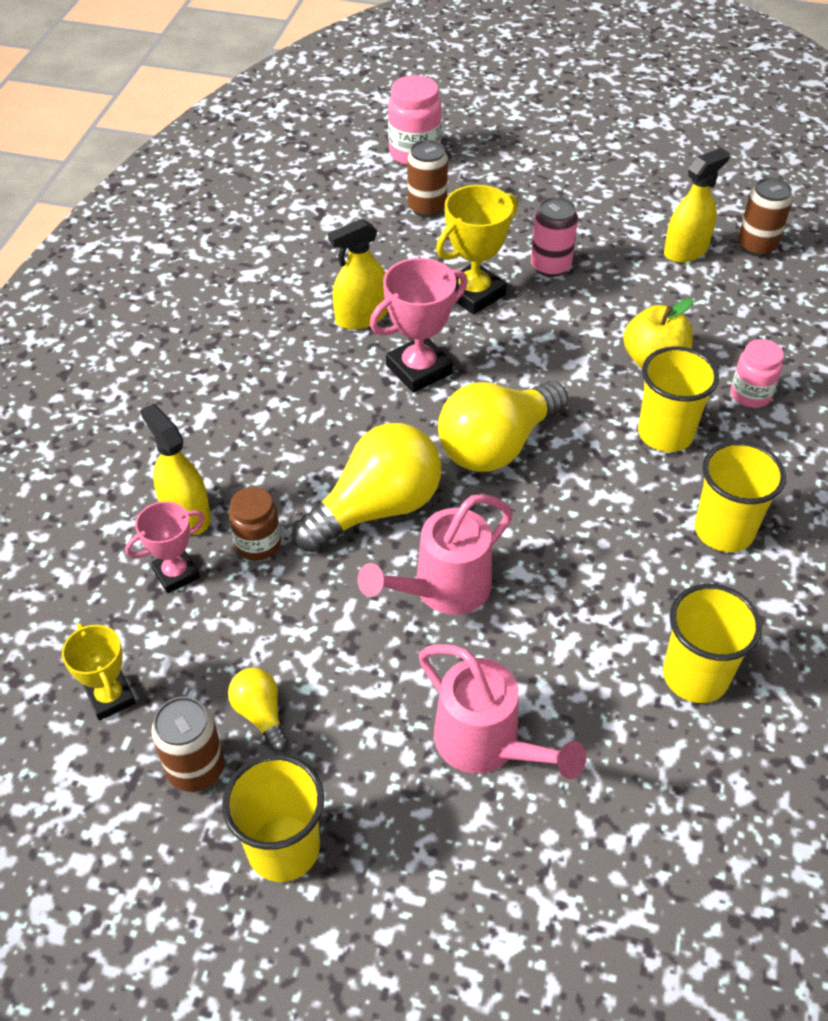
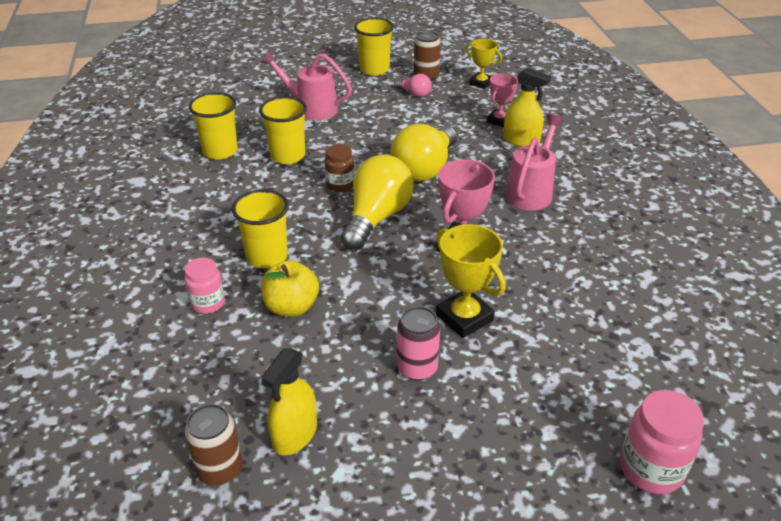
camera: 155 degrees right, 10 degrees down
(258, 544) = (472, 140): brown jar -> brown jar (340, 185)
(261, 714) = (414, 94): yellow light bulb -> pink light bulb
(361, 317) = (533, 270): yellow spray bottle -> none
(427, 207) = (574, 395): brown can -> none
(443, 589) = (364, 148): pink watering can -> pink watering can (531, 192)
(474, 294) = (464, 317): yellow trophy -> yellow trophy turned 60 degrees counterclockwise
(724, 531) = (215, 213): yellow cup -> yellow cup (287, 156)

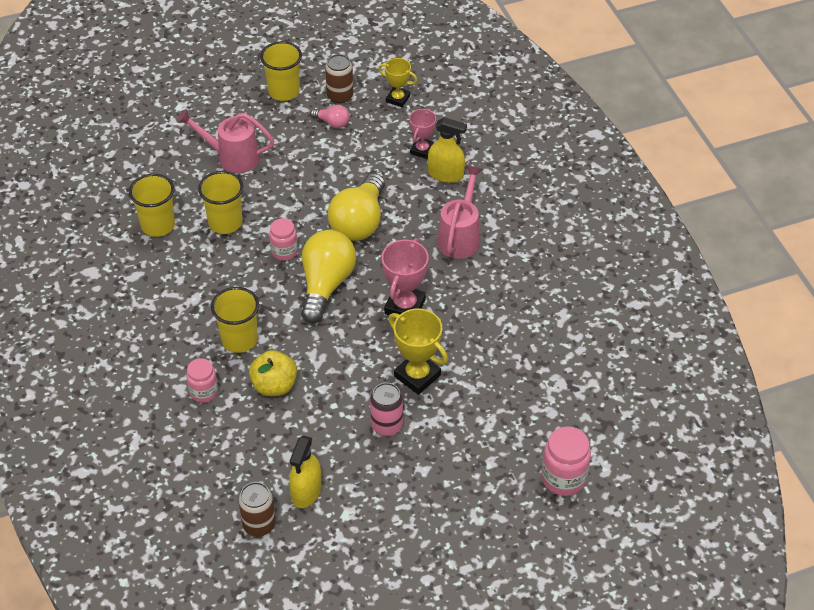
camera: 10 degrees left, 10 degrees up
(340, 185) = (284, 252): brown jar -> pink jar

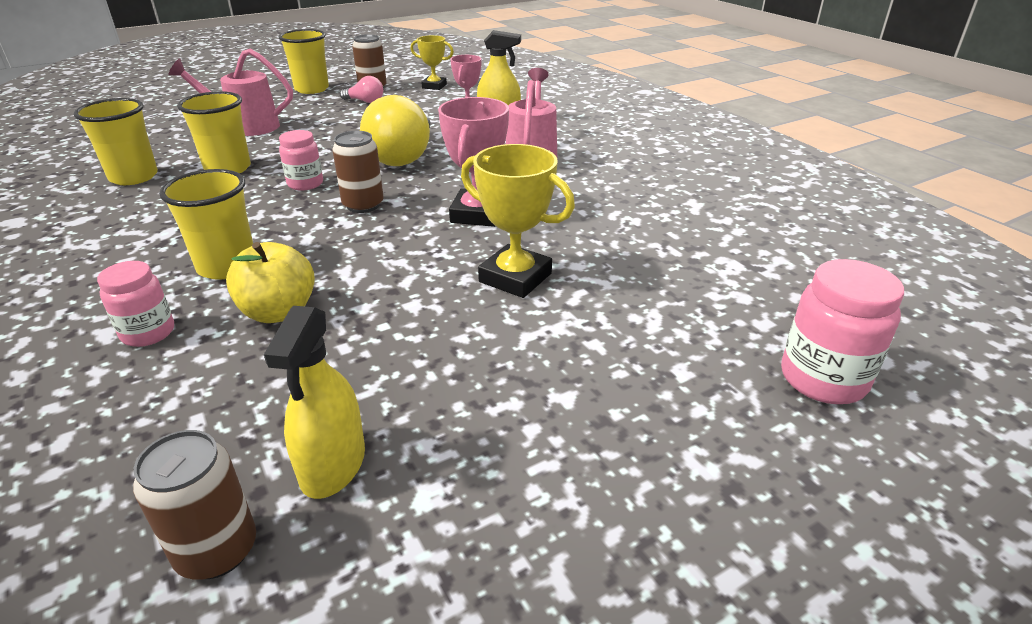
camera: 10 degrees left, 15 degrees down
(326, 285) = (363, 205): yellow light bulb -> brown can
(386, 425) = (480, 341): pink can -> none

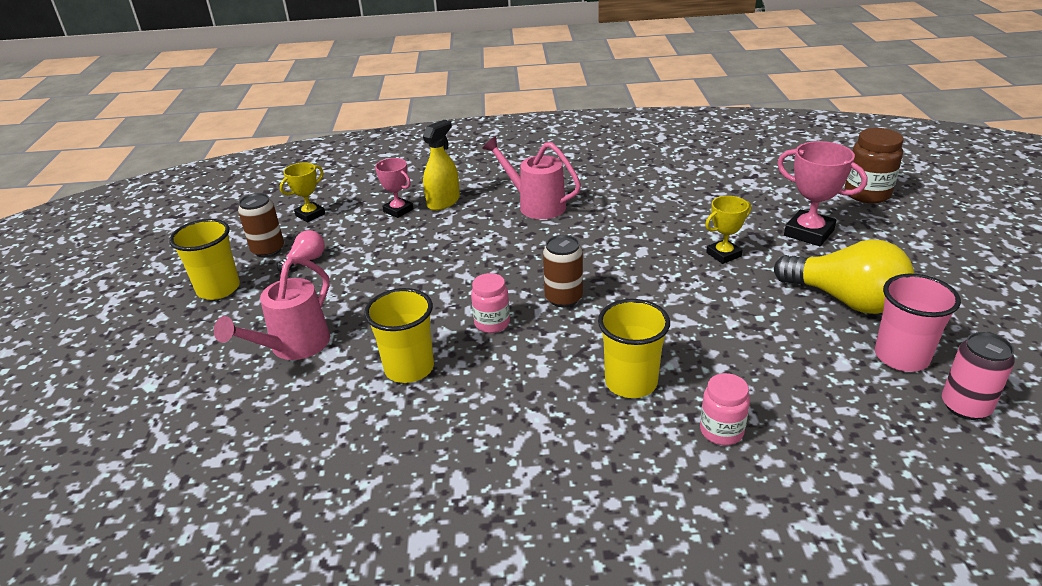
camera: 60 degrees left, 0 degrees up
(134, 177) = (369, 440): yellow cup -> none
(217, 550) = (965, 406): brown can -> pink can
(279, 312) = (720, 361): yellow apple -> none
(333, 465) = (901, 357): yellow spray bottle -> pink cup
(403, 156) = (477, 262): yellow light bulb -> yellow light bulb (845, 300)
(477, 214) = (620, 249): pink trophy -> pink trophy (809, 233)
(515, 278) = (723, 254): yellow trophy -> yellow trophy, size x0.64
(823, 379) = (867, 194): pink jar -> brown jar

